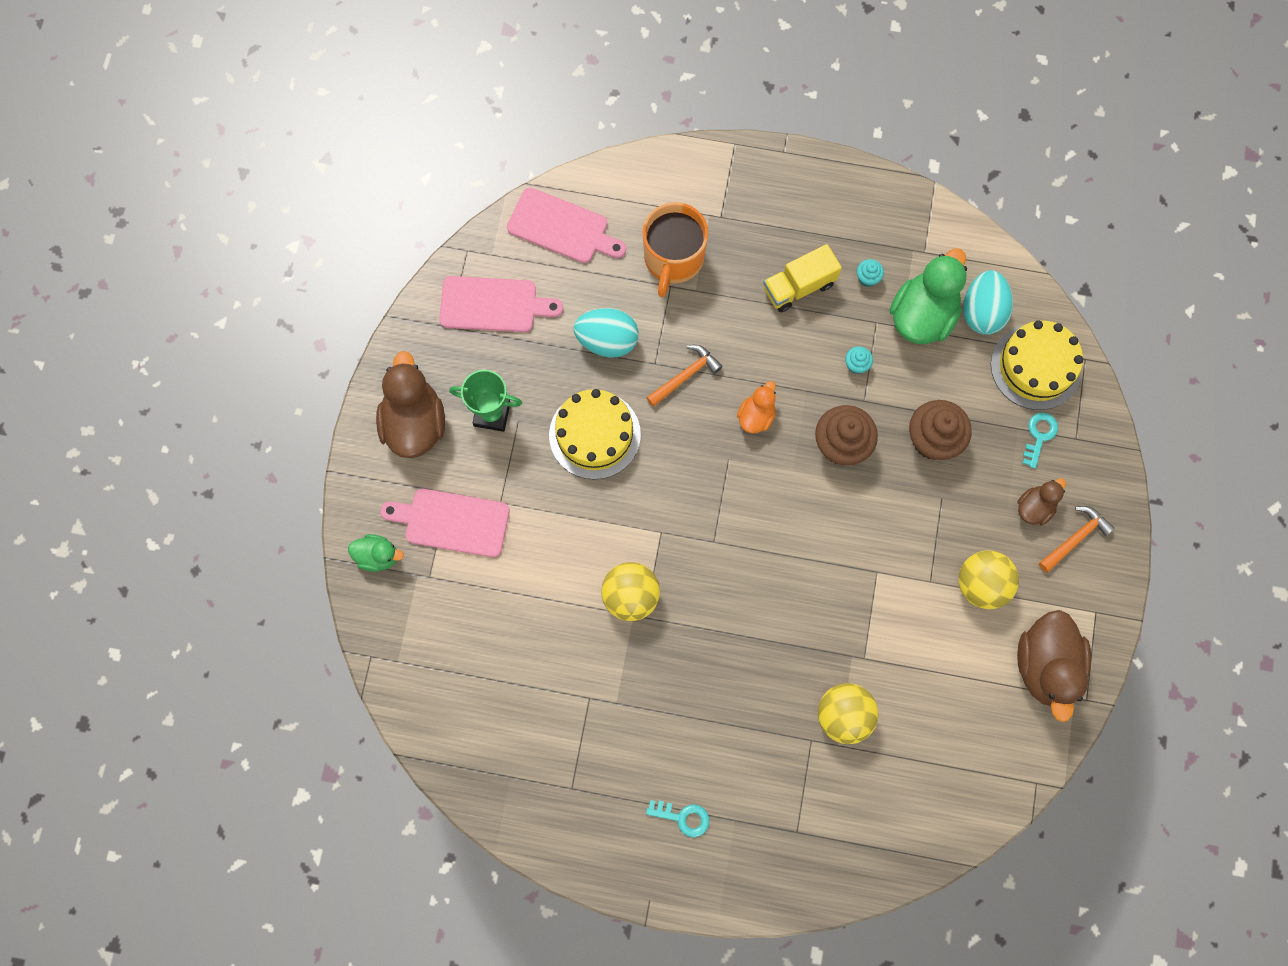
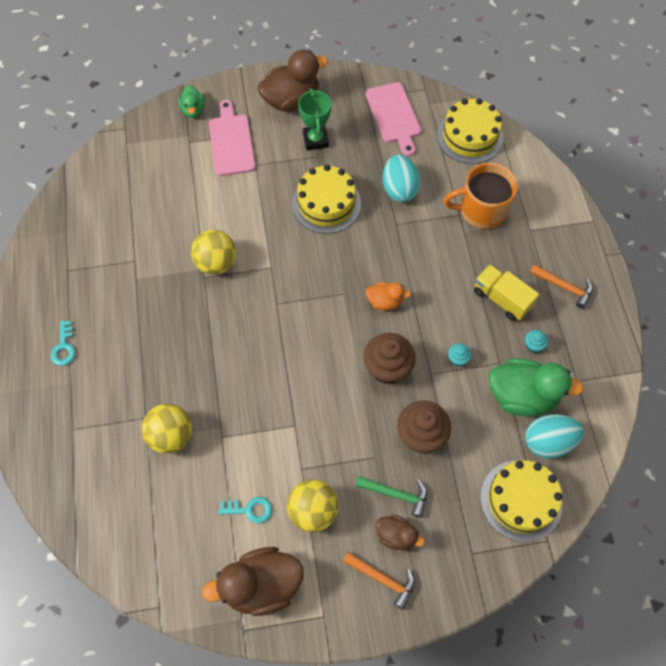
camera: 70 degrees right, 10 degrees down
(562, 227) = (470, 136): pink cutting board -> yellow cake
(685, 375) = (395, 246): orange hammer -> orange hammer (564, 287)
(990, 490) = (396, 494): none -> green hammer
(1039, 436) = (460, 521): turquoise key -> turquoise key (250, 510)

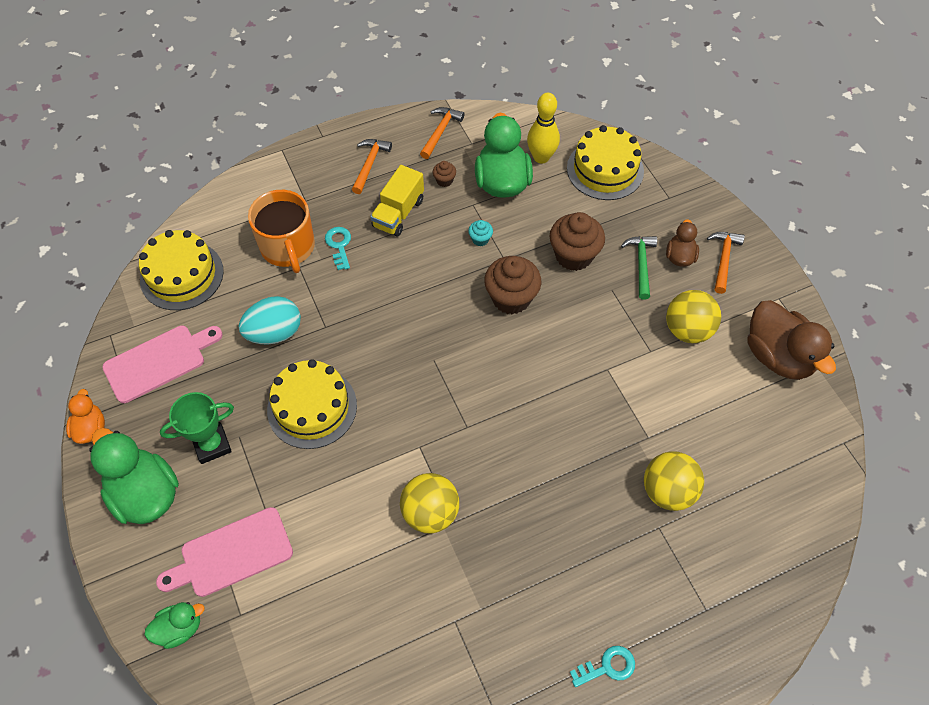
camera: 105 degrees left, 5 degrees down
(250, 510) = (712, 387): turquoise key -> turquoise key (339, 245)
(291, 100) = (145, 494): brown duck -> green duck
(385, 301) = (432, 317): orange duck -> orange duck (91, 428)
(533, 345) = (444, 180): turquoise cupcake -> brown cupcake
(548, 441) = (541, 157): turquoise egg -> yellow bowling pin
(597, 356) = (440, 131): none -> orange hammer

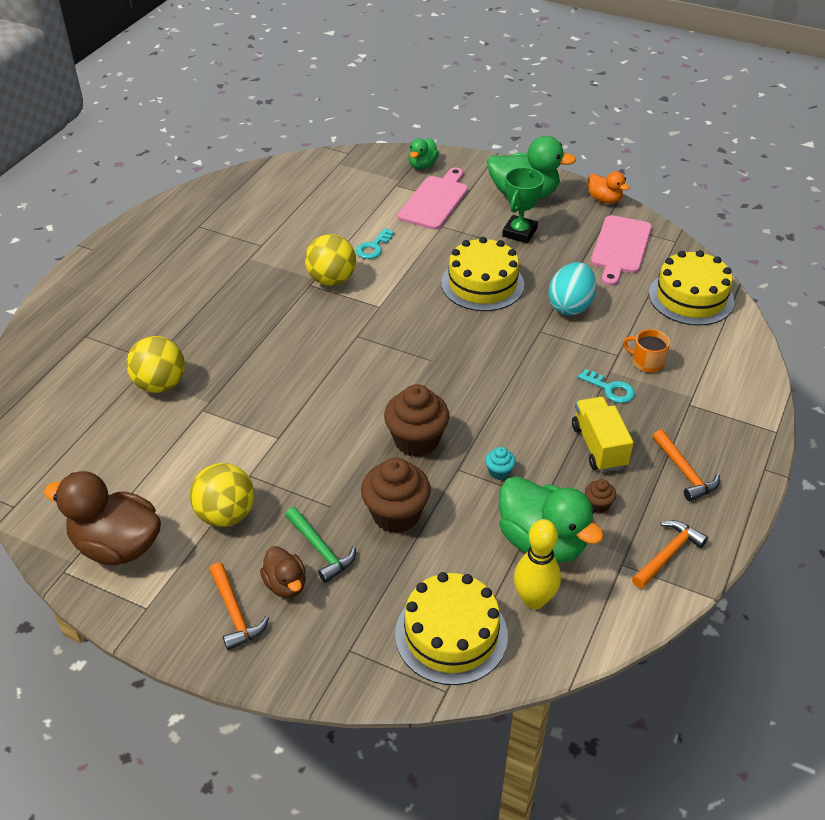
camera: 140 degrees right, 15 degrees down
(288, 247) = (647, 362): orange mug -> orange mug, size x0.52
(440, 131) = (668, 554): orange hammer -> orange hammer turned 120 degrees counterclockwise
(607, 667) = (140, 276): turquoise key -> turquoise key (373, 247)

